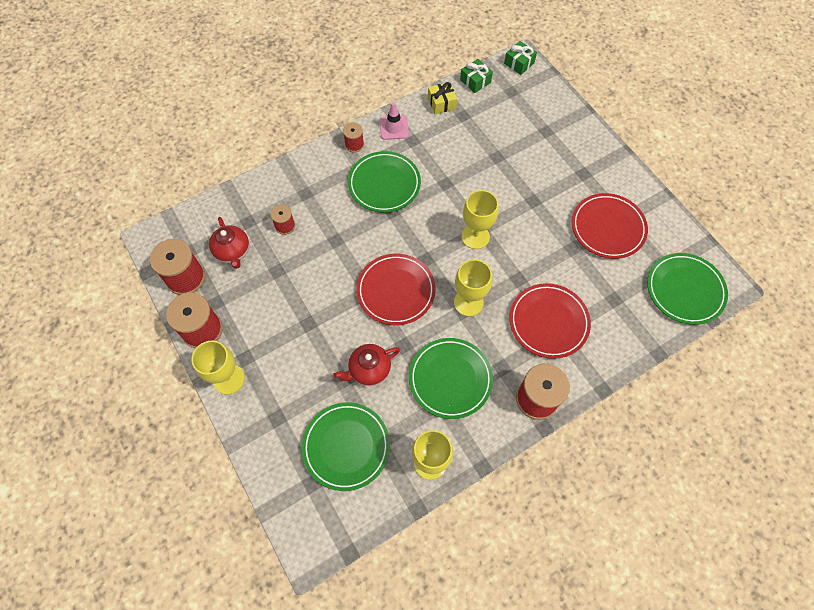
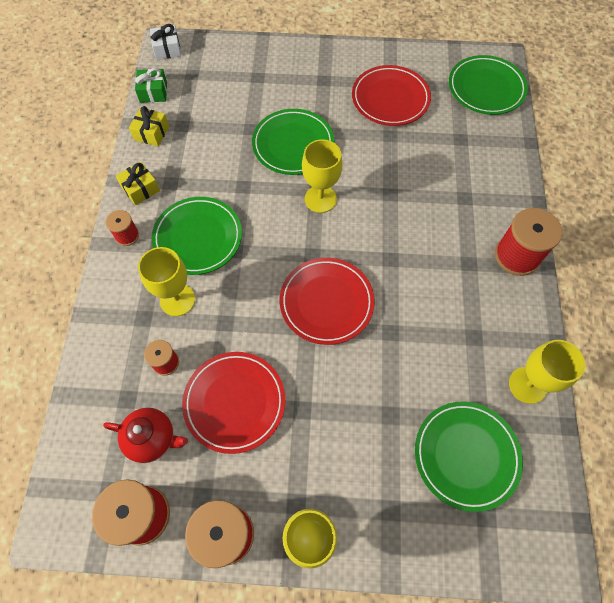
camera: 55 degrees left, 0 degrees up
(369, 370) = (396, 381): red teapot -> none
(394, 127) = (140, 189): pink traffic cone -> yellow gift
(450, 379) = (453, 313): green plate -> green plate (293, 145)
(468, 302) = (385, 248): yellow goblet -> yellow goblet (177, 300)
(519, 63) = (167, 49): green gift -> white gift
(548, 322) = (449, 199): red plate -> red plate (234, 402)

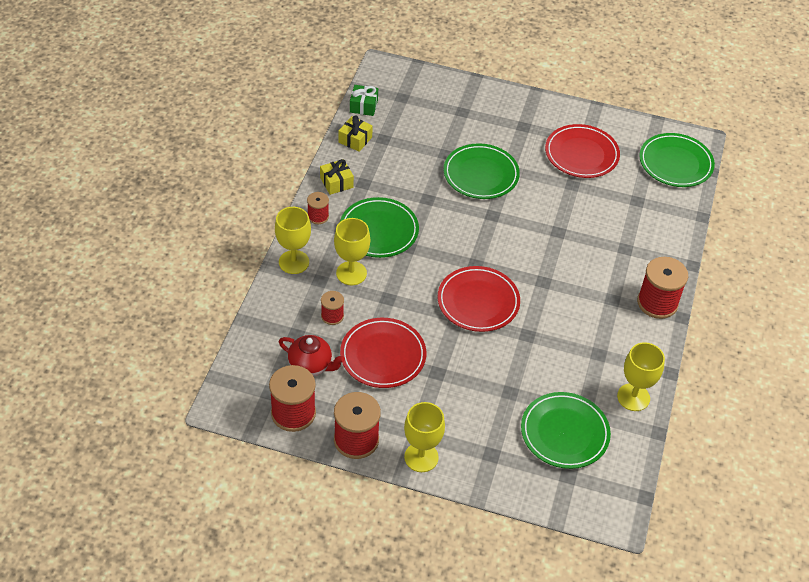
camera: 10 degrees right, 15 degrees down
(167, 49) = (384, 71): white gift -> none
(320, 199) = (494, 223): yellow goblet -> yellow goblet (294, 262)

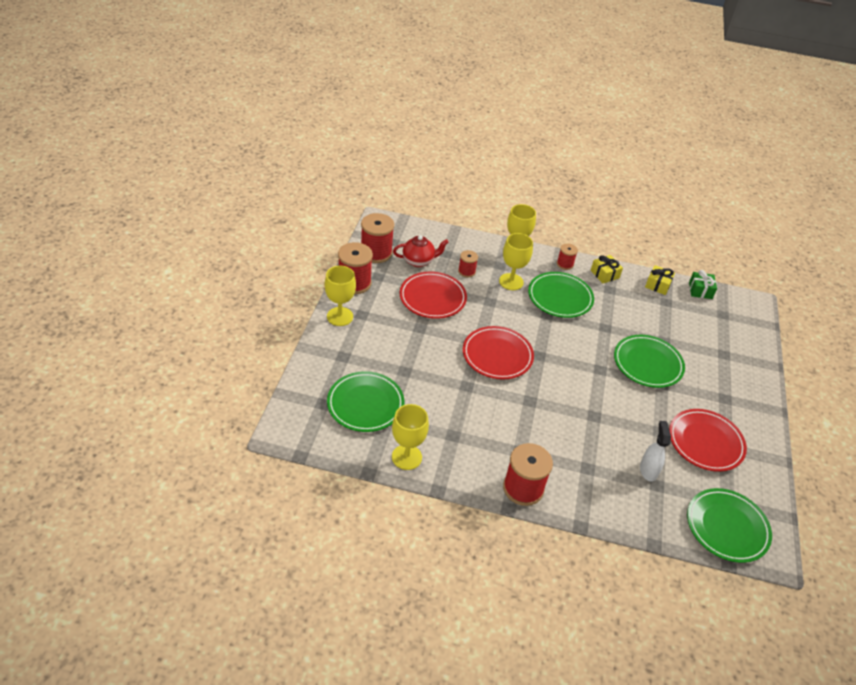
camera: 85 degrees right, 5 degrees down
(311, 365) = (419, 261): red teapot -> red teapot turned 120 degrees counterclockwise
(621, 203) = (648, 470): none -> white spray bottle

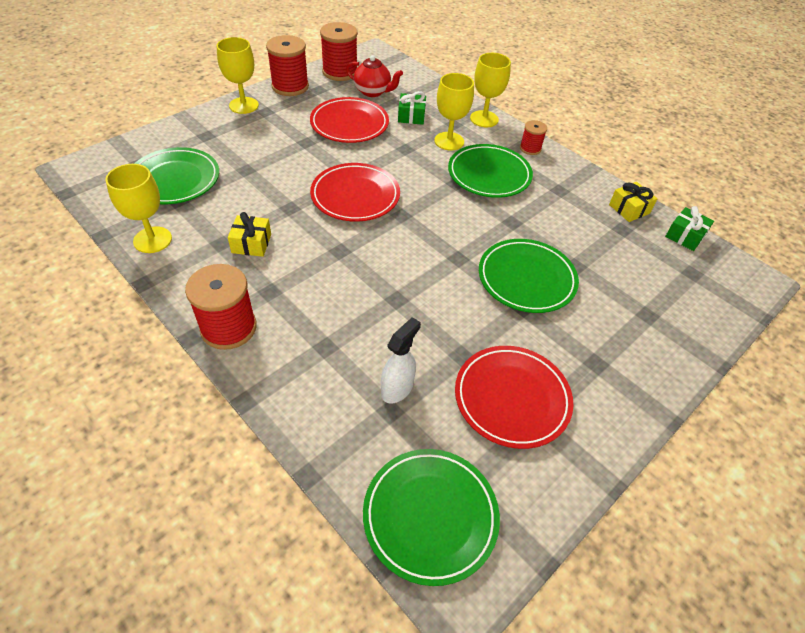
camera: 35 degrees right, 5 degrees up
(466, 271) = (411, 116): red spool -> green gift
(604, 274) = (569, 174): yellow gift -> yellow gift (251, 243)

